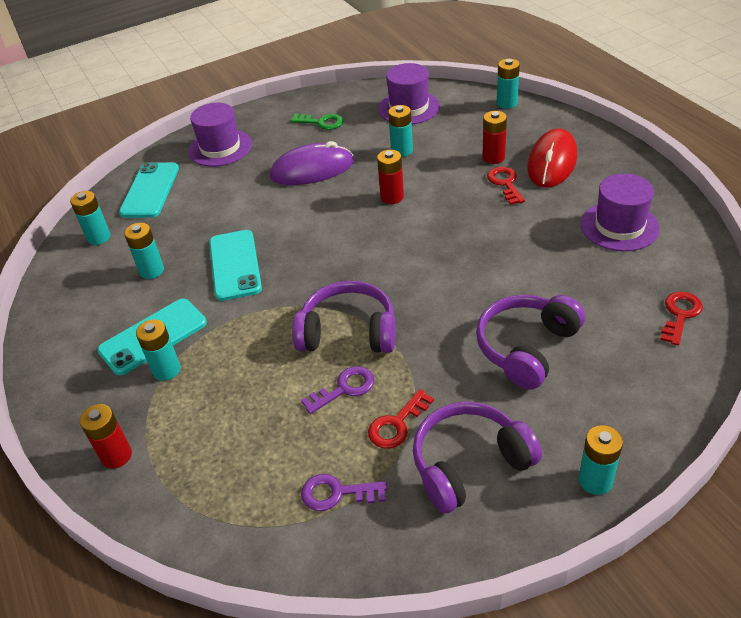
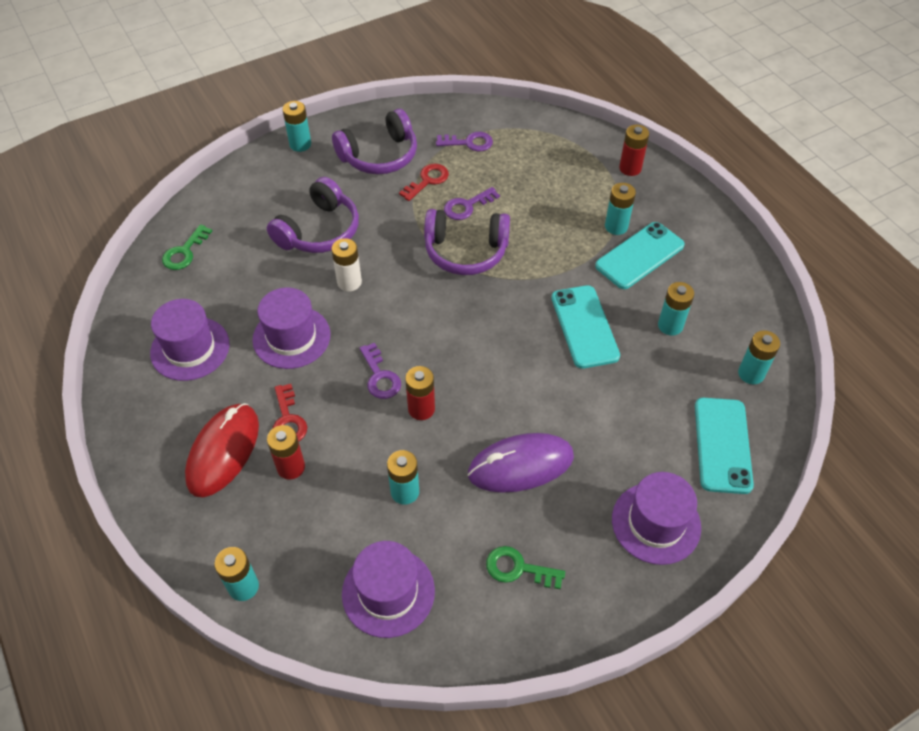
camera: 175 degrees right, 10 degrees up
(431, 216) = (380, 376): none -> purple key
(476, 292) = (349, 282): none -> white battery
(523, 241) = (291, 337): none -> purple hat
(680, 315) = (184, 252): red key -> green key

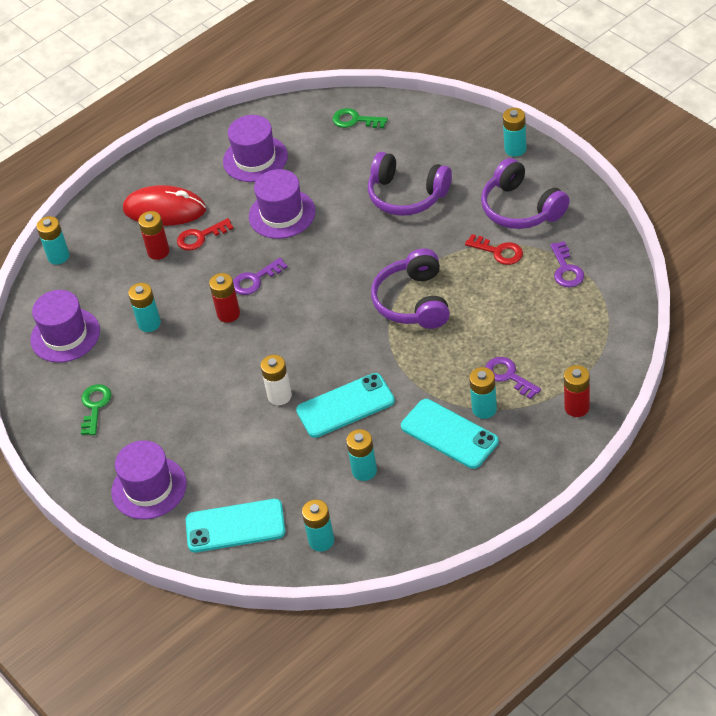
camera: 85 degrees right, 5 degrees down
(349, 282) = (352, 232): white battery -> white battery (279, 396)
(467, 206) = (473, 289): purple key -> purple key (508, 376)
(520, 465) = (187, 389): purple mouse -> none

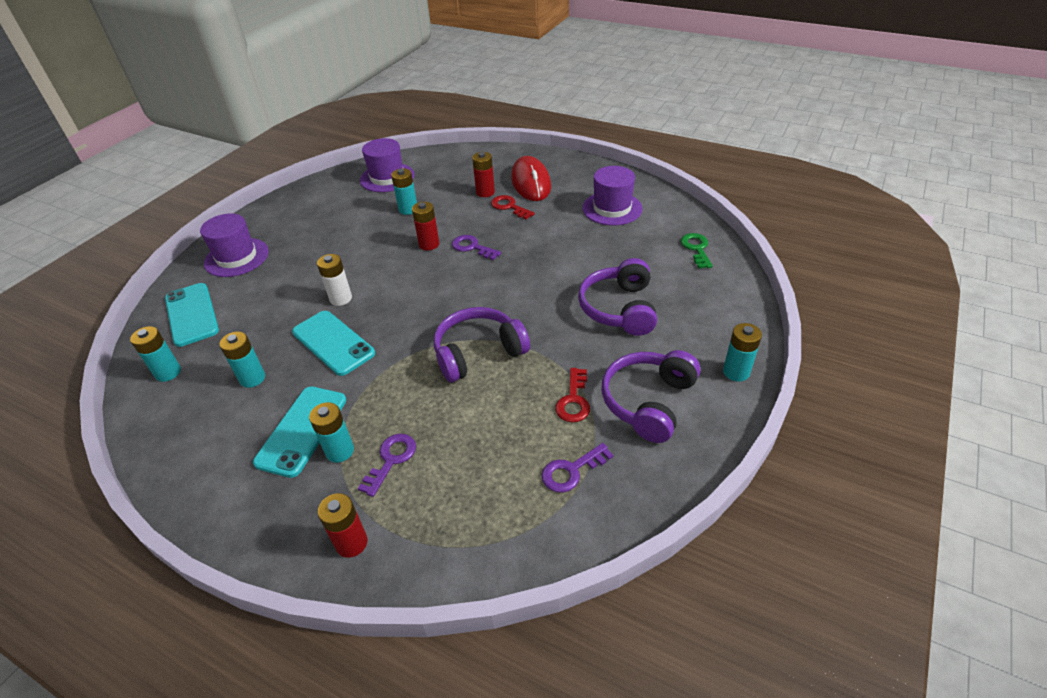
camera: 65 degrees right, 5 degrees down
(58, 256) = (463, 153): turquoise battery -> none
(95, 406) = (319, 209): green key -> none
(282, 214) = (555, 240): purple hat -> none

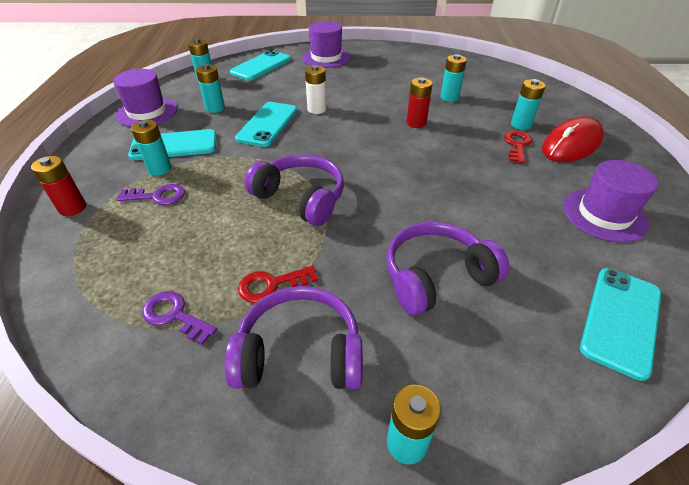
camera: 60 degrees right, 0 degrees up
(387, 178) = (477, 74): purple hat -> purple hat (147, 112)
(472, 247) = (435, 145): purple key -> none
(485, 192) = (521, 125): red battery -> turquoise battery
(696, 249) = (621, 320): green key -> turquoise phone

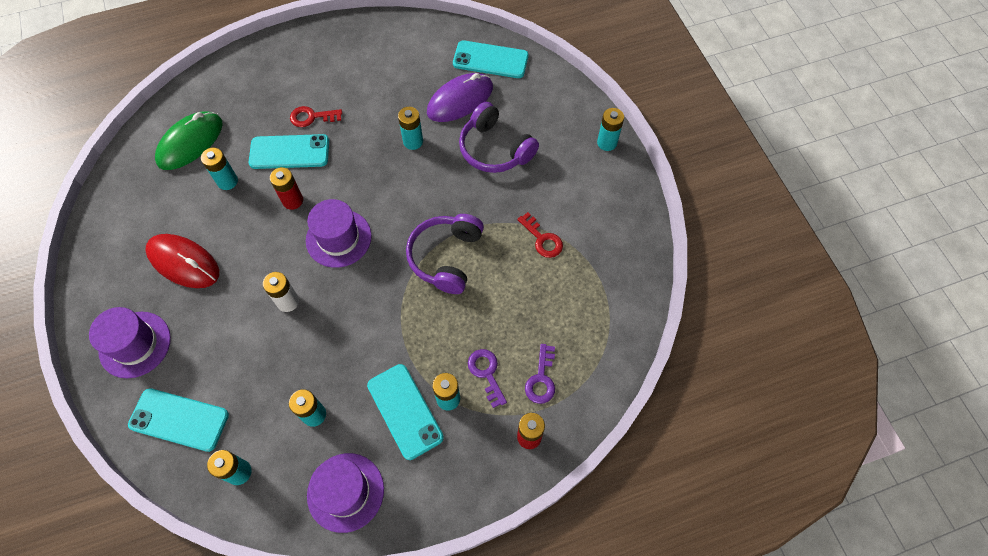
camera: 110 degrees left, 20 degrees up
(175, 315) = (591, 284): purple key -> purple key (541, 379)
(267, 124) = (335, 338): turquoise phone -> turquoise phone (289, 152)
(300, 353) = (583, 204): purple headphones -> none
(496, 86) = (190, 143): none -> green mouse
(521, 125) = (272, 116): turquoise battery -> turquoise battery (413, 141)
(533, 262) = (460, 100): none -> purple mouse
(571, 144) = (299, 80): red mouse -> red mouse (183, 262)
(604, 215) = (393, 63): purple hat -> purple hat (338, 238)

